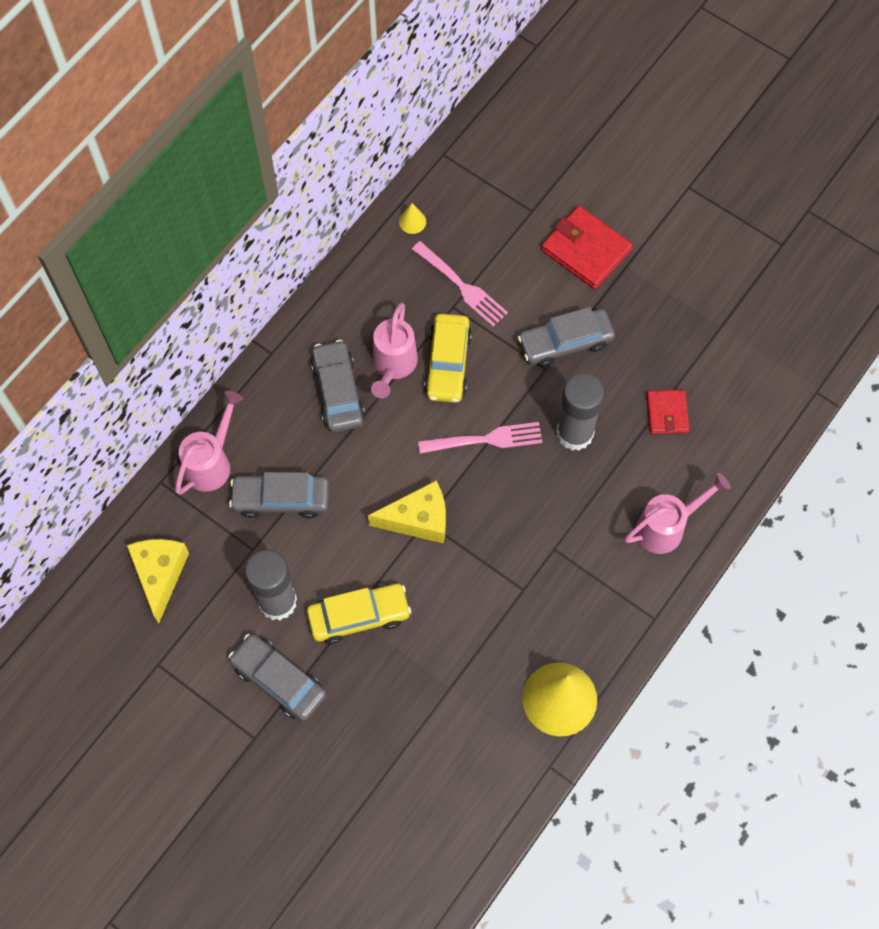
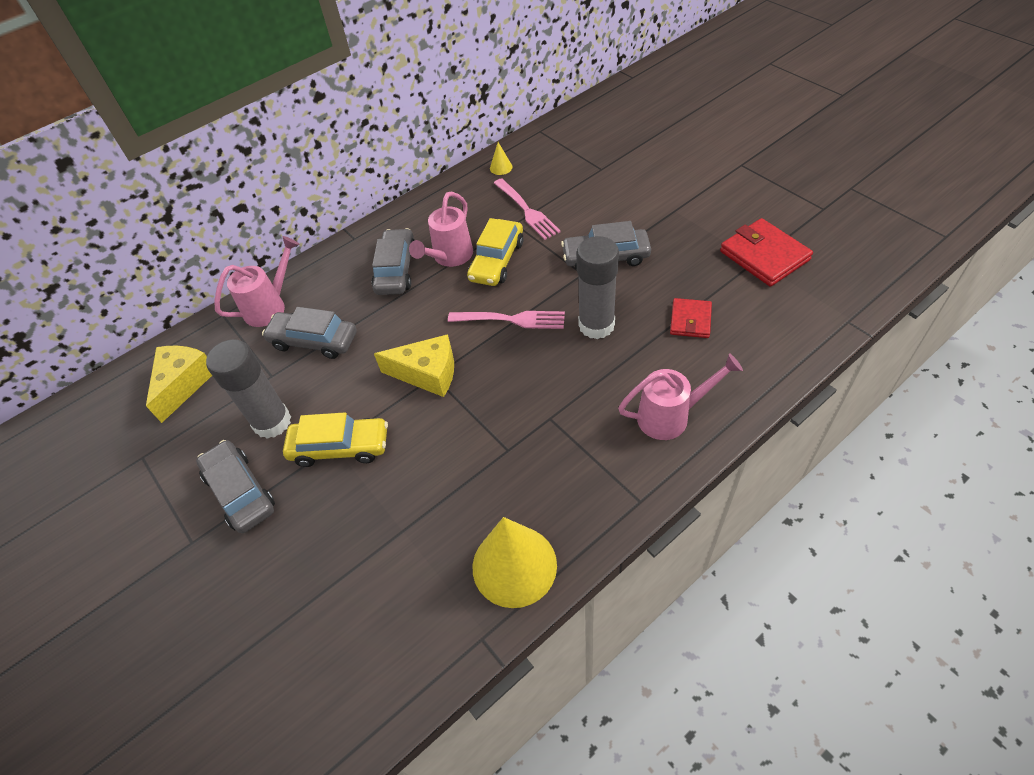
camera: 20 degrees right, 15 degrees down
(586, 250) = (641, 197): red wallet -> red wallet (764, 255)

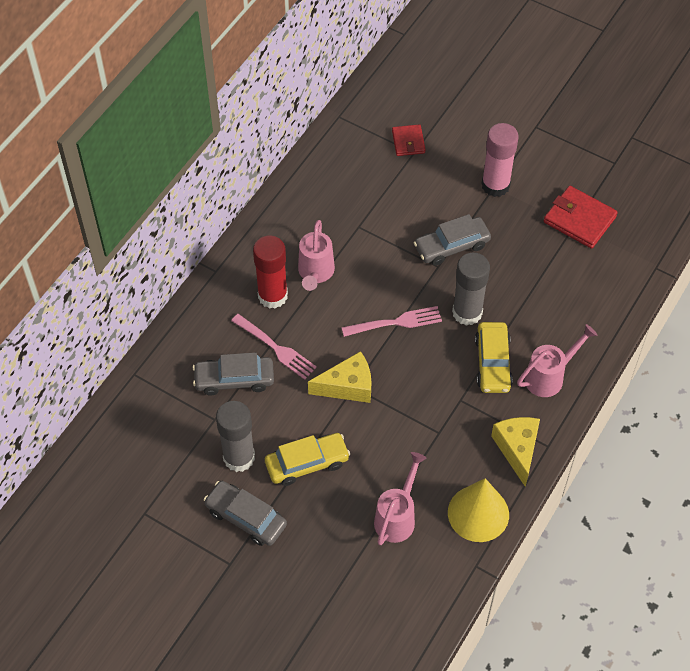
camera: 25 degrees left, 5 degrees up
(184, 384) = (140, 444): yellow cheese -> yellow cheese (517, 449)
(270, 307) = (174, 356): pink watering can -> pink watering can (397, 517)
(396, 270) = (272, 296): grey car -> red glue stick
(497, 261) = (359, 268): yellow car -> yellow car (492, 363)
(501, 167) = (319, 166): yellow cone -> none
(526, 210) = (363, 211): pink fork -> pink fork (275, 348)
(677, 209) = (495, 185): none -> pink glue stick
(690, 320) = (539, 292): red wallet -> red wallet (408, 142)

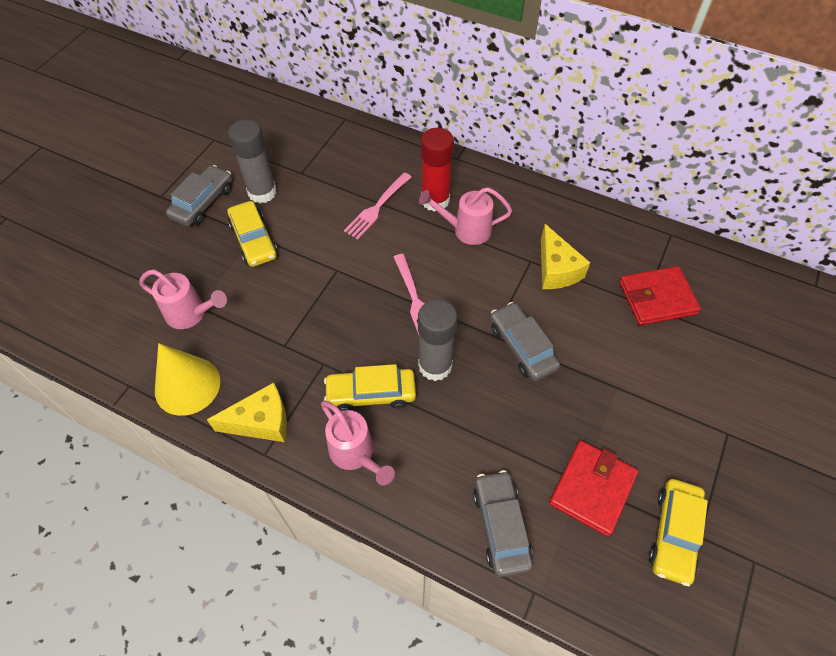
camera: 85 degrees right, 0 degrees up
(234, 379) = (342, 182): grey car -> grey car (501, 526)
(348, 386) = (337, 265): yellow cheese -> yellow cheese (556, 269)
(408, 142) = (657, 298): red wallet -> red wallet, size x1.64
(495, 185) = (620, 389): pink glue stick -> none
(613, 177) = (674, 534): none -> yellow car

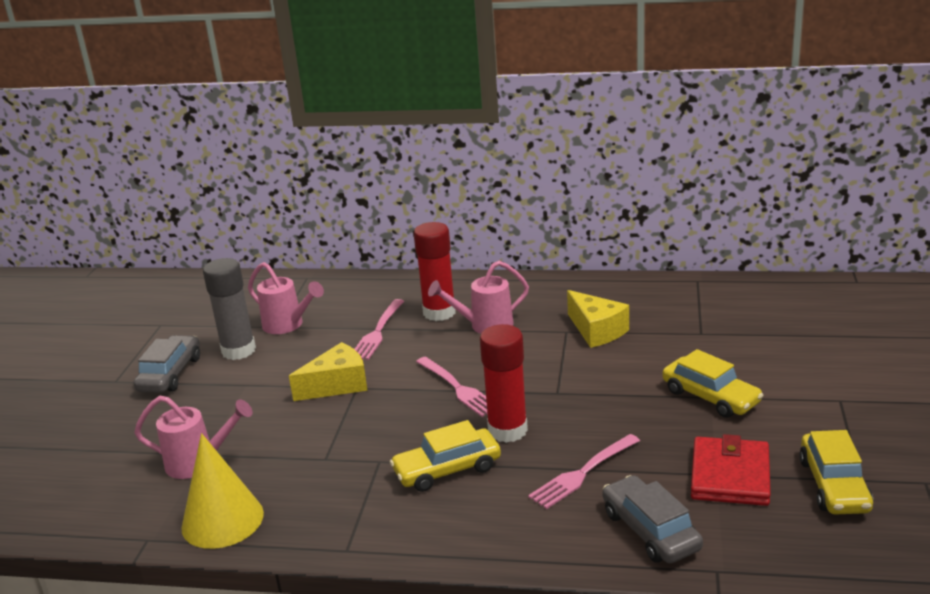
camera: 15 degrees left, 30 degrees down
(254, 240) = (247, 388): yellow car -> yellow car (710, 397)
(261, 422) = (329, 525): yellow cheese -> yellow cheese (337, 385)
(355, 454) = (455, 520): pink watering can -> pink watering can (287, 325)
(435, 366) = (507, 430): grey glue stick -> red glue stick
(475, 438) = (583, 472): none -> pink fork
(522, 347) = (594, 393): grey car -> none
(657, 298) = (711, 326): red wallet -> none

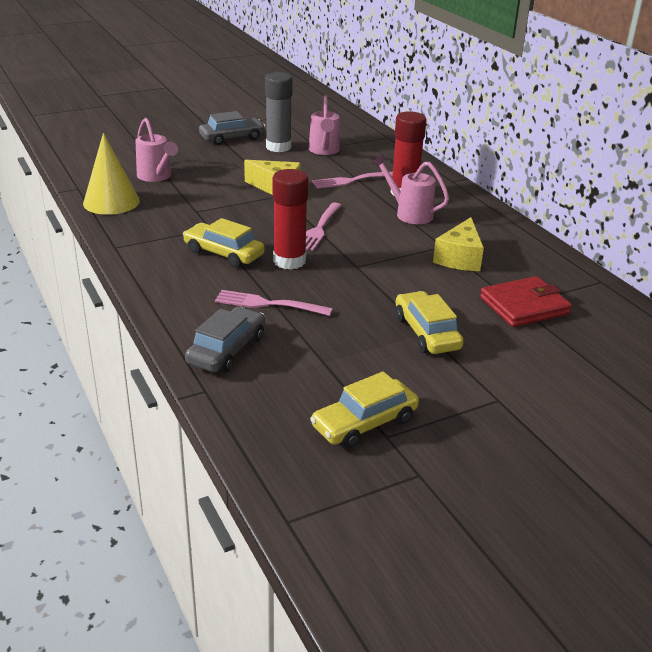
camera: 50 degrees right, 5 degrees up
(710, 397) = (426, 333): yellow car -> yellow car turned 150 degrees clockwise
(730, 476) = (327, 368): red wallet -> red wallet (524, 306)

